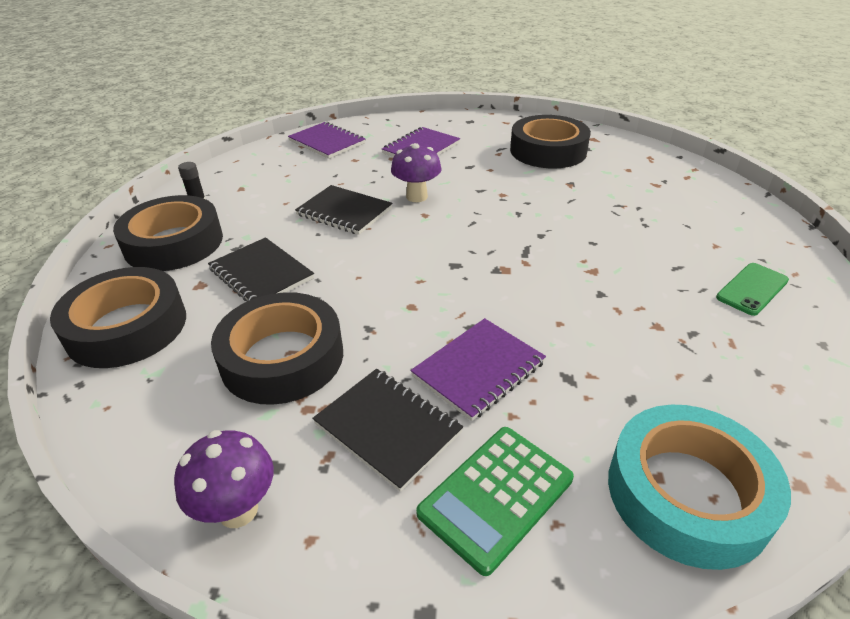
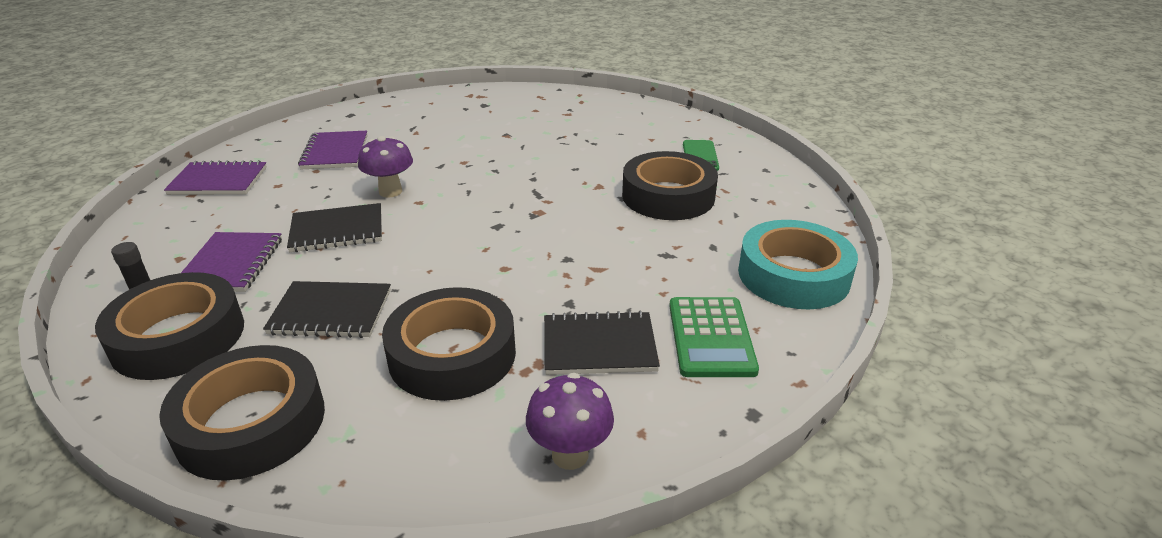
camera: 45 degrees left, 5 degrees down
(478, 369) = (608, 280): purple notebook -> purple notebook (231, 264)
(548, 151) = (455, 117): black tape -> black tape (668, 196)

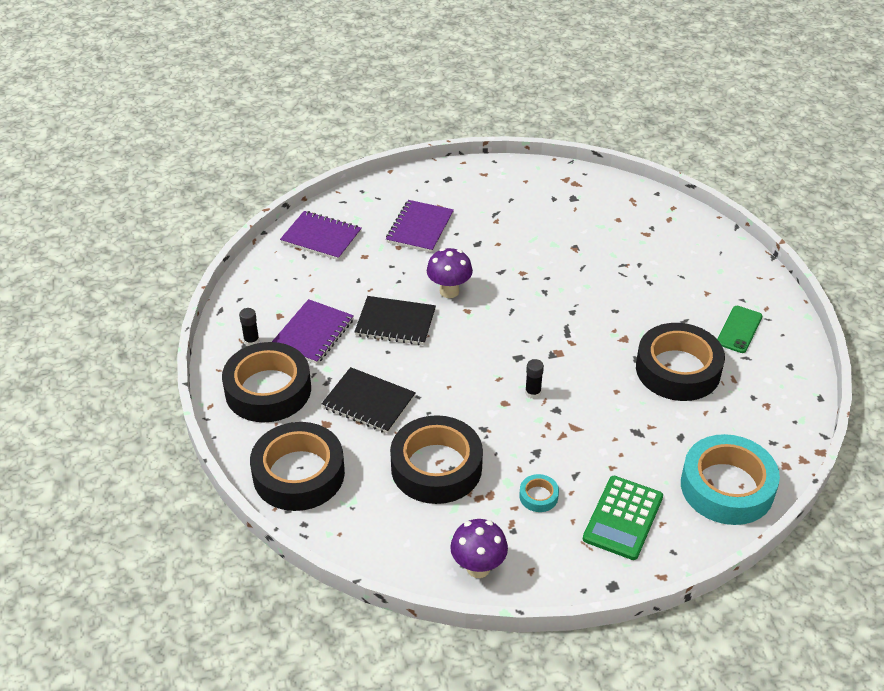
camera: 25 degrees right, 10 degrees up
(531, 251) = (533, 393): none -> black glue stick
(599, 346) = (538, 496): black notebook -> turquoise tape

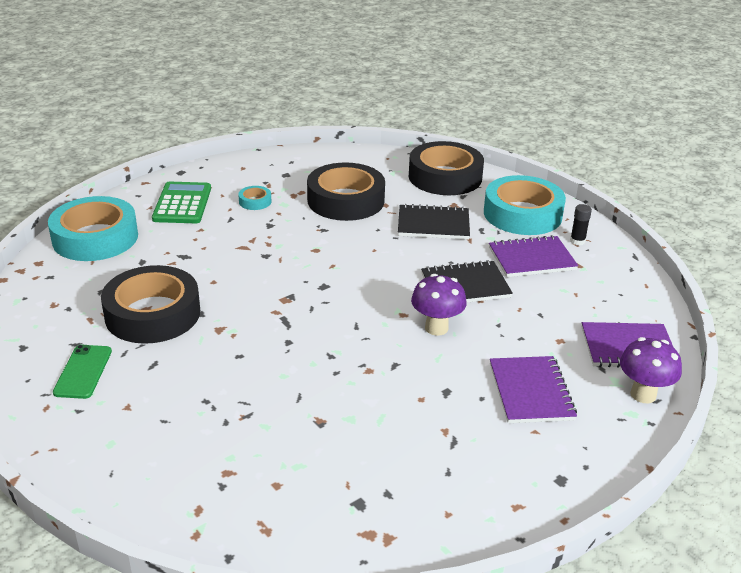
camera: 155 degrees right, 10 degrees down
(268, 390) = (522, 214): black tape -> turquoise tape
(313, 333) = (532, 259): purple notebook -> purple notebook turned 75 degrees clockwise
(478, 567) = (280, 162): purple mushroom -> purple mushroom (643, 394)
(533, 393) = (294, 262): black glue stick -> none

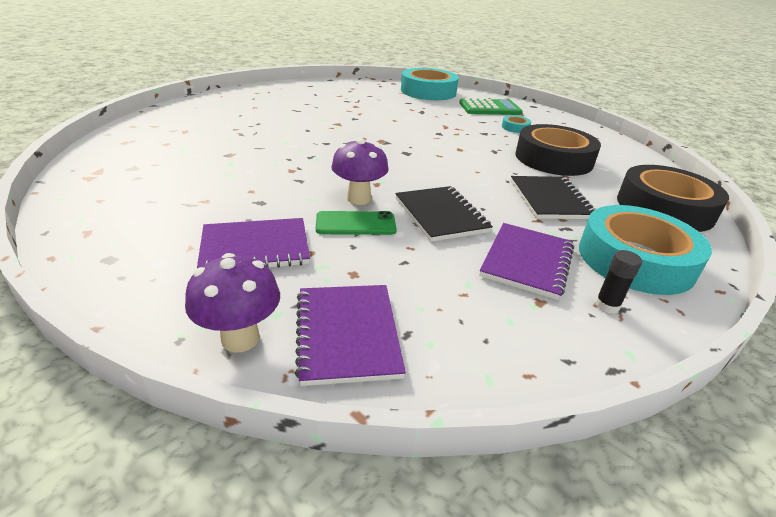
camera: 80 degrees right, 0 degrees up
(83, 372) = (288, 97): green phone -> green phone (356, 224)
(153, 314) = (350, 107): black tape -> none
(532, 259) = (527, 261): purple notebook -> purple notebook turned 45 degrees clockwise

